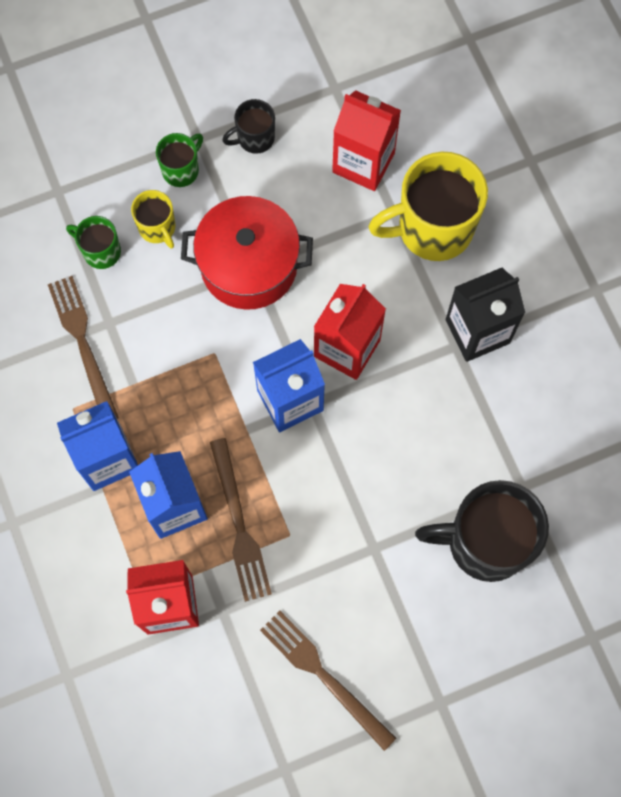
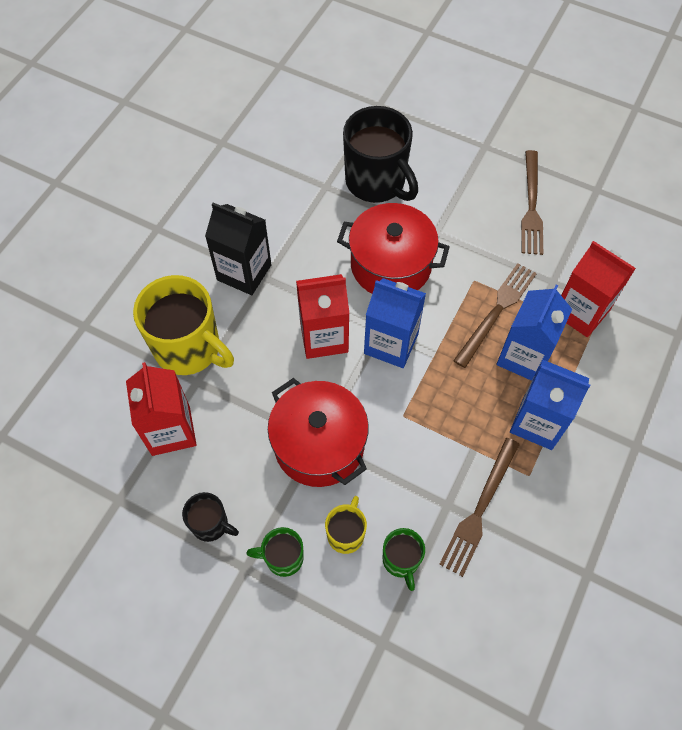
camera: 130 degrees left, 10 degrees down
(373, 471) = (390, 265): none -> red pot

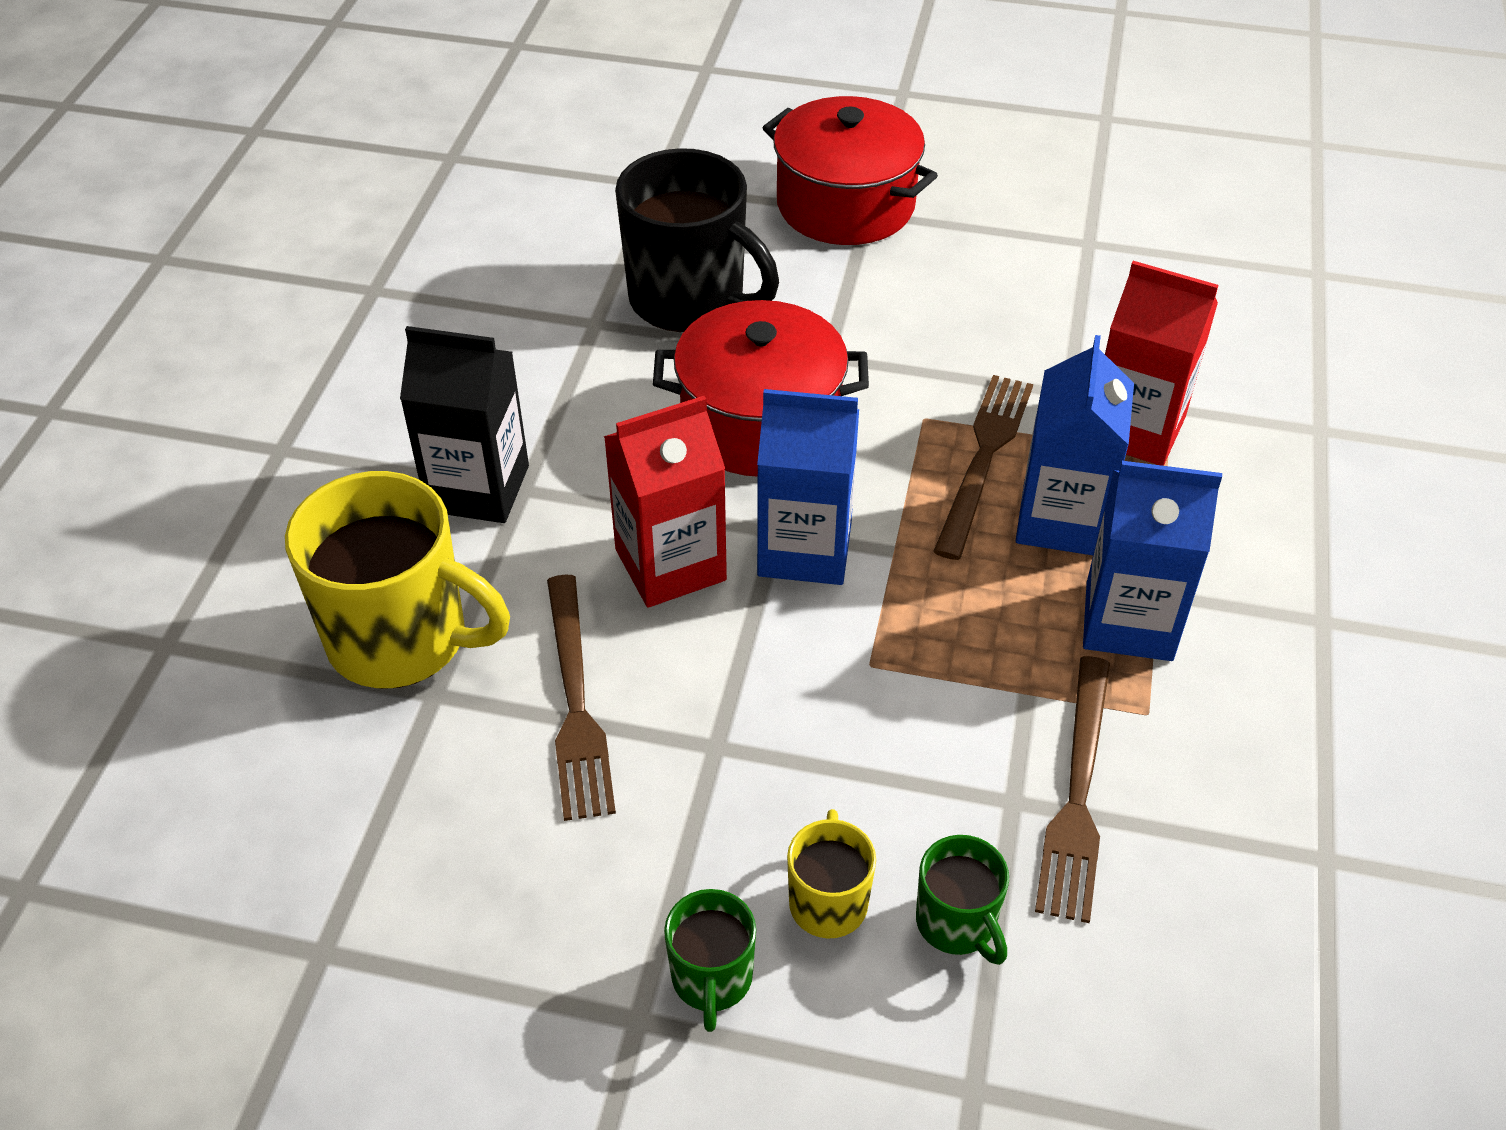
camera: 15 degrees left, 15 degrees down
(171, 430) = (402, 795): red carton -> none
(211, 524) = (538, 952): black mug -> none
(283, 558) = (712, 979): green mug -> green mug turned 75 degrees counterclockwise
(319, 445) = (720, 752): red pot -> red pot (845, 205)
(531, 206) = (984, 286): brown fork -> brown fork (576, 702)

